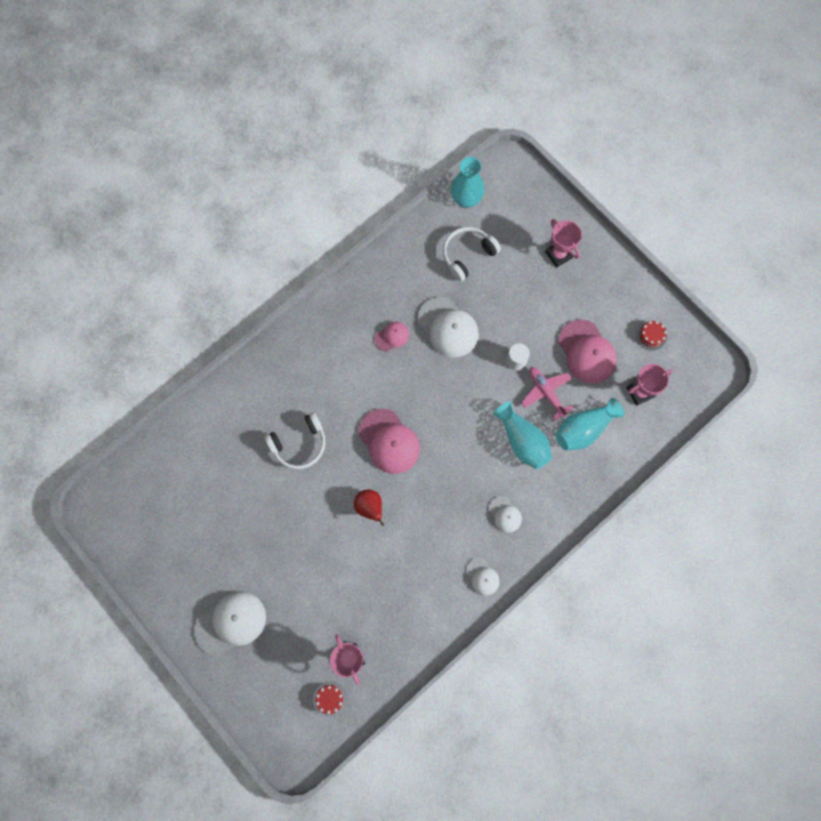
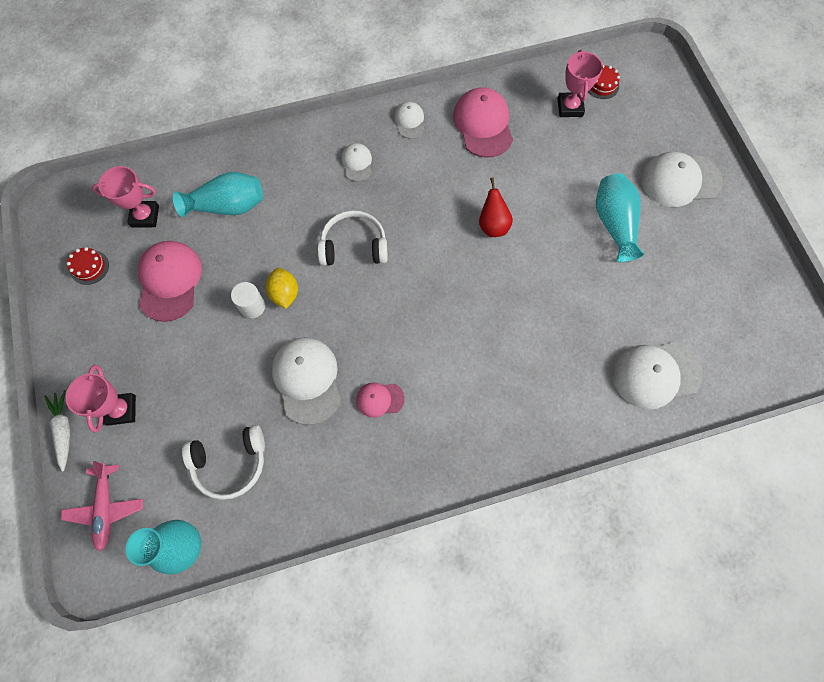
camera: 155 degrees left, 5 degrees down
(205, 440) = (656, 374): none -> white cap
(299, 444) = (544, 322): white headphones -> white headphones (354, 246)
(389, 441) = (441, 282): pink cap -> pink cap (483, 124)
(498, 380) = (285, 294): none -> yellow lemon
(522, 441) = (298, 222): turquoise vase -> turquoise vase (614, 224)
(546, 392) = (242, 258): pink plane -> pink plane (106, 508)
(586, 227) = (64, 430): none -> white carrot

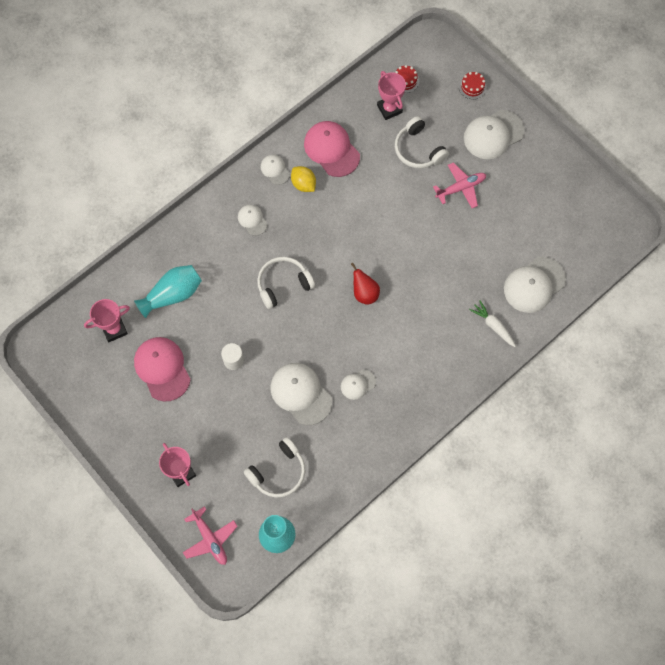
camera: 25 degrees left, 0 degrees up
(64, 430) = (149, 504): white carrot -> white carrot (493, 325)
(89, 267) = (95, 385): red cake -> red cake (472, 87)
(285, 294) = (252, 341): yellow lemon -> yellow lemon (303, 184)
(379, 399) = (357, 384): pink cap -> white cap
(493, 225) = (376, 226): red pear -> red pear (364, 293)
(582, 163) = (418, 150): none -> white headphones
(614, 224) = (461, 188): turquoise vase -> pink plane

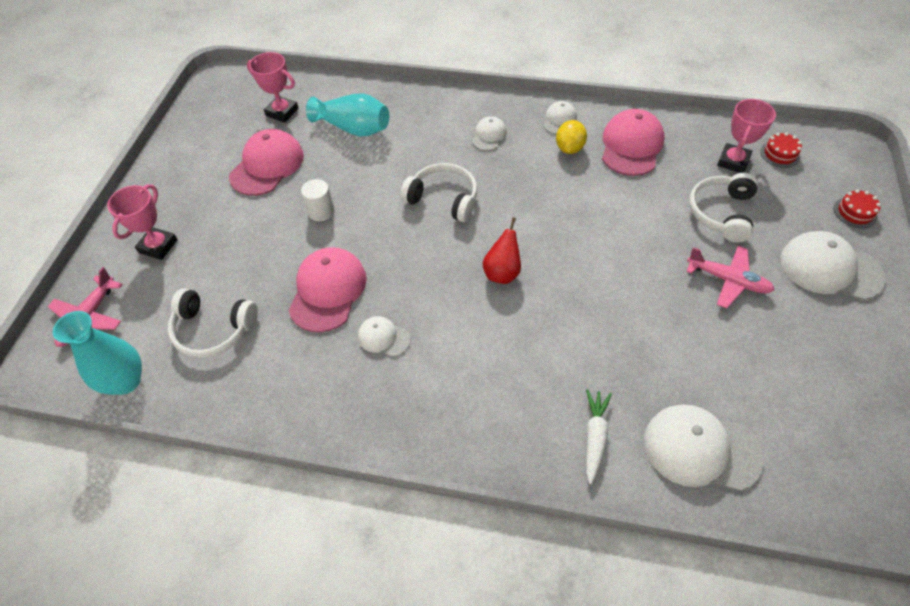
camera: 55 degrees right, 15 degrees down
(301, 394) = (328, 291): white cap -> pink cap

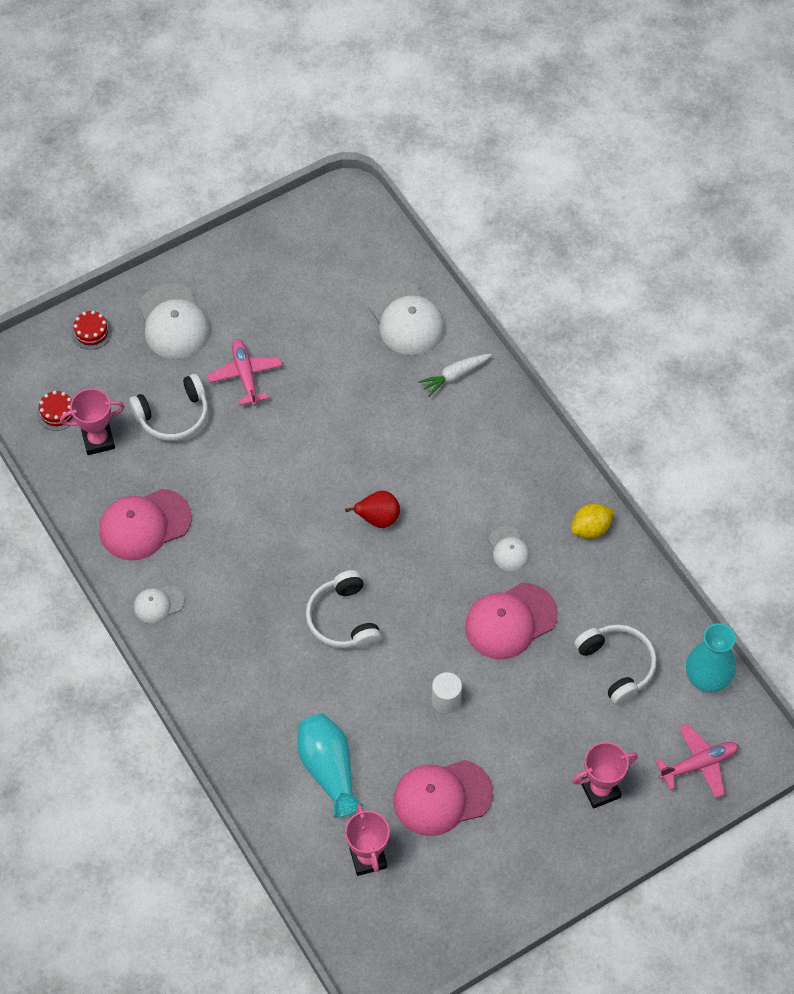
camera: 135 degrees left, 5 degrees up
(489, 135) = (233, 646): white cap -> none
(569, 148) = (191, 570): yellow lemon -> yellow lemon (591, 529)

